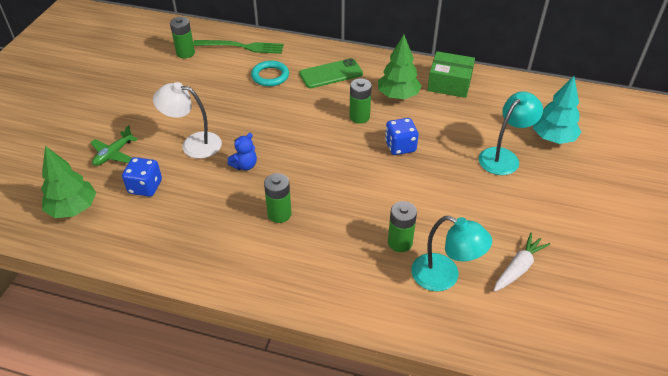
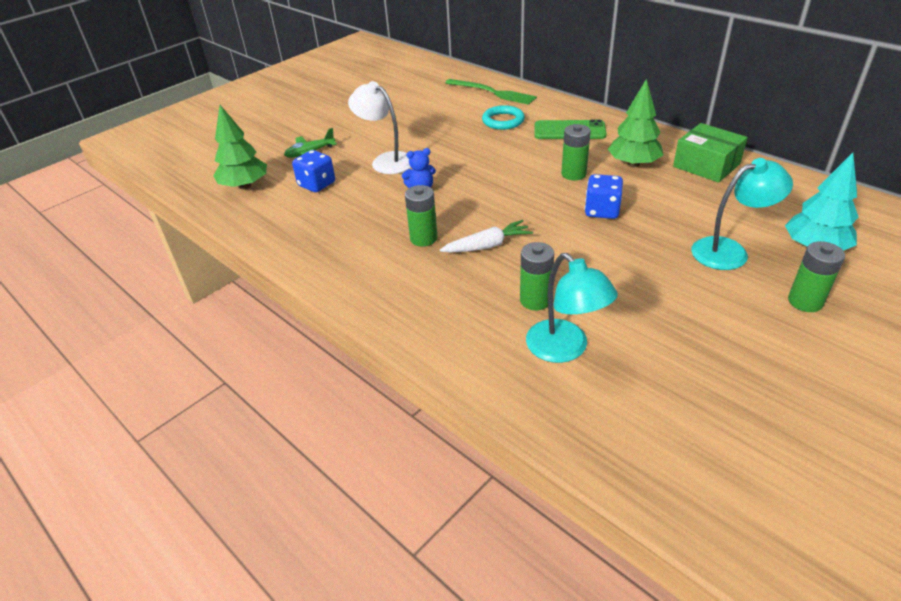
camera: 30 degrees right, 5 degrees down
(185, 53) = (434, 88): green battery -> green battery (805, 301)
(518, 268) = (669, 370): white carrot -> white carrot (487, 246)

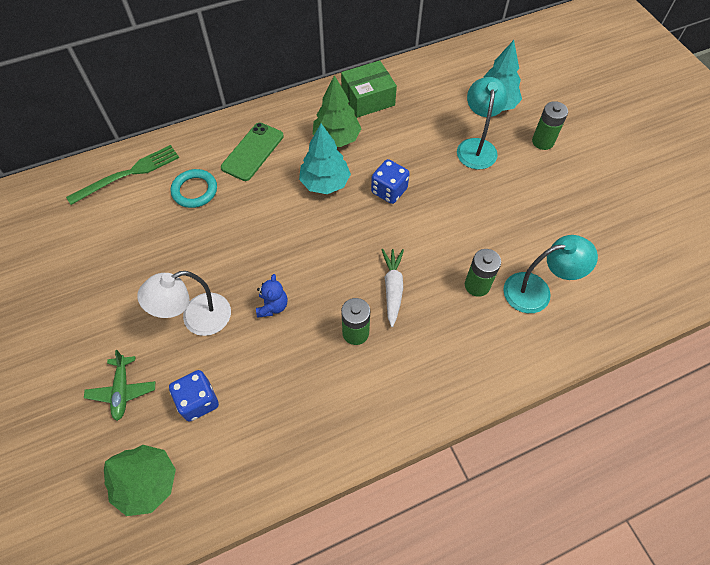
camera: 70 degrees left, 20 degrees up
(573, 174) = (325, 183): green battery -> turquoise tree

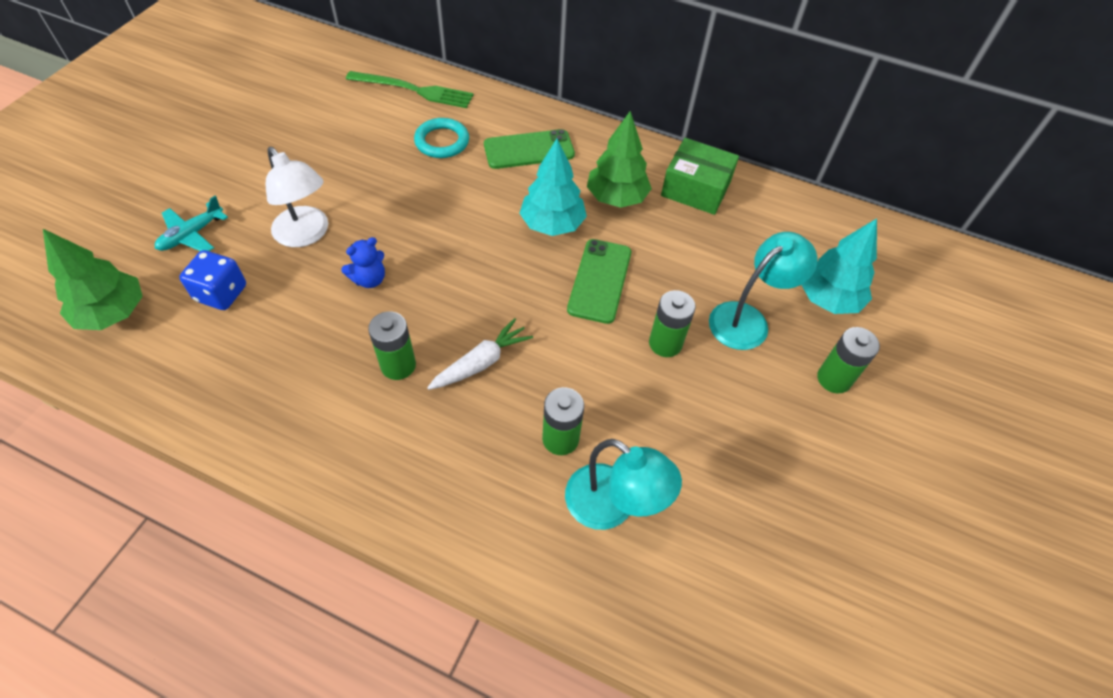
camera: 45 degrees right, 5 degrees down
(122, 390) = (192, 235): green plane -> turquoise plane
(197, 319) = (306, 234): white lamp -> white lamp turned 150 degrees counterclockwise
(389, 191) = (599, 281): blue dice -> green phone
(459, 193) = (665, 343): none -> green battery

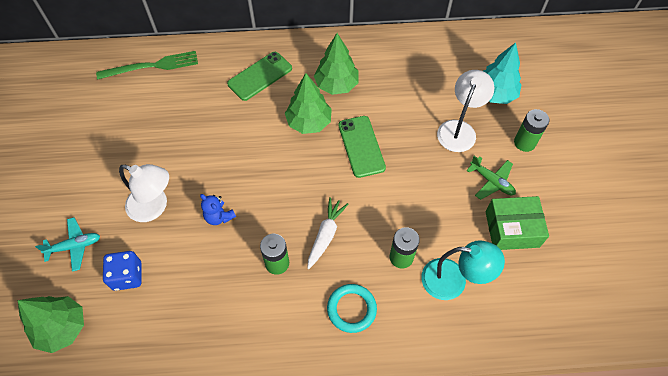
camera: 25 degrees left, 5 degrees up
(192, 235) = (74, 246): turquoise plane -> turquoise plane turned 120 degrees counterclockwise
(369, 279) = (219, 217): blue teddy bear -> blue teddy bear turned 105 degrees clockwise
(442, 141) = (198, 96): turquoise ring -> turquoise ring (351, 309)
(552, 224) = (309, 122): turquoise tree -> green tree
(665, 343) = (423, 168): green battery -> none
(695, 189) = (380, 56): green box -> green box (512, 229)
(747, 319) = (459, 129): turquoise lamp -> white lamp
(752, 406) = (491, 181): none -> green plane

